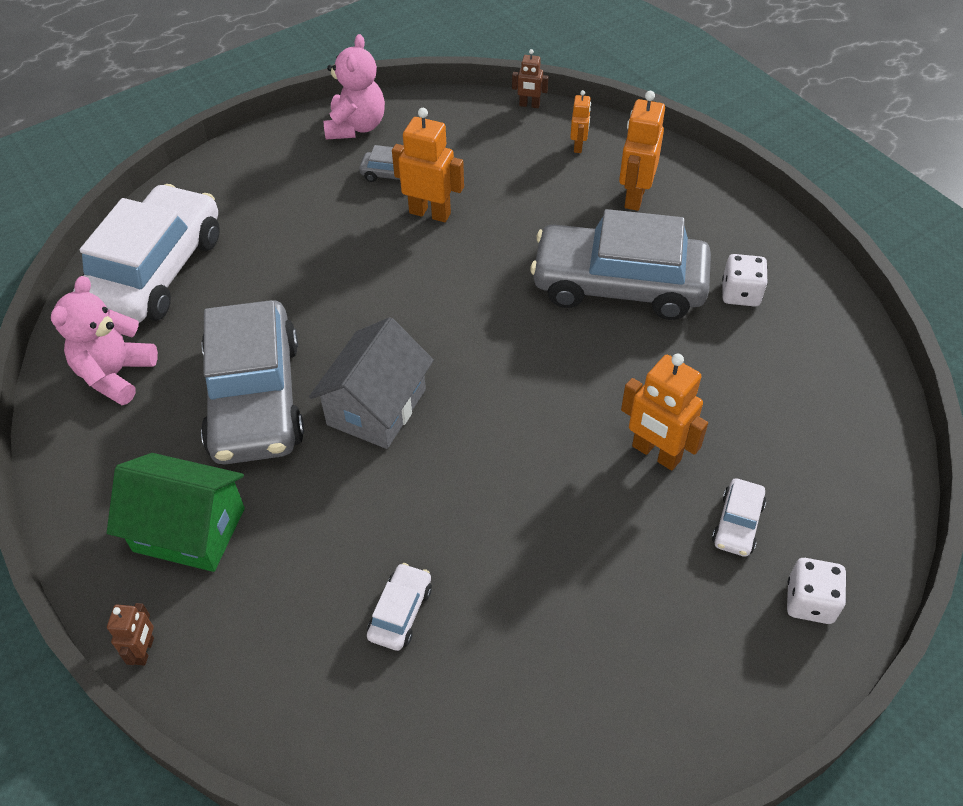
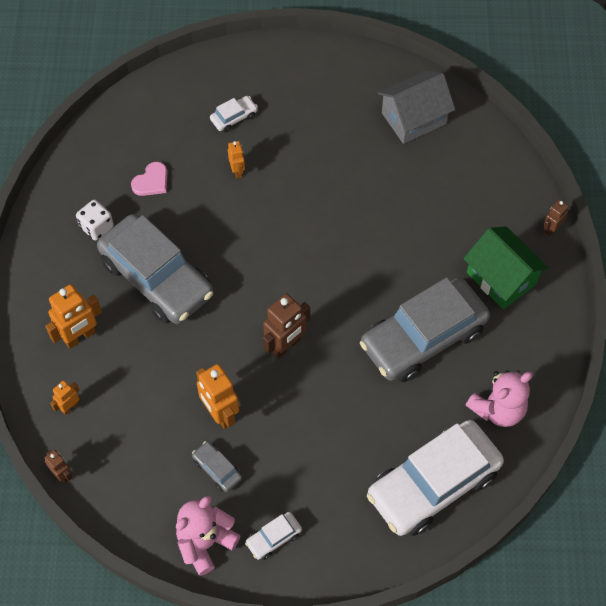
camera: 145 degrees left, 10 degrees up
(255, 398) = (423, 337): grey car -> grey car turned 150 degrees counterclockwise
(376, 407) = (359, 288): grey house -> grey house (414, 118)
(400, 612) = (421, 175): white car -> white car (273, 538)
(414, 302) = (286, 345): none -> brown robot
(656, 453) = (237, 171): orange robot -> orange robot, size x0.55
(742, 376) = (151, 181): none -> pink heart
(809, 602) = (238, 71): white dice -> none

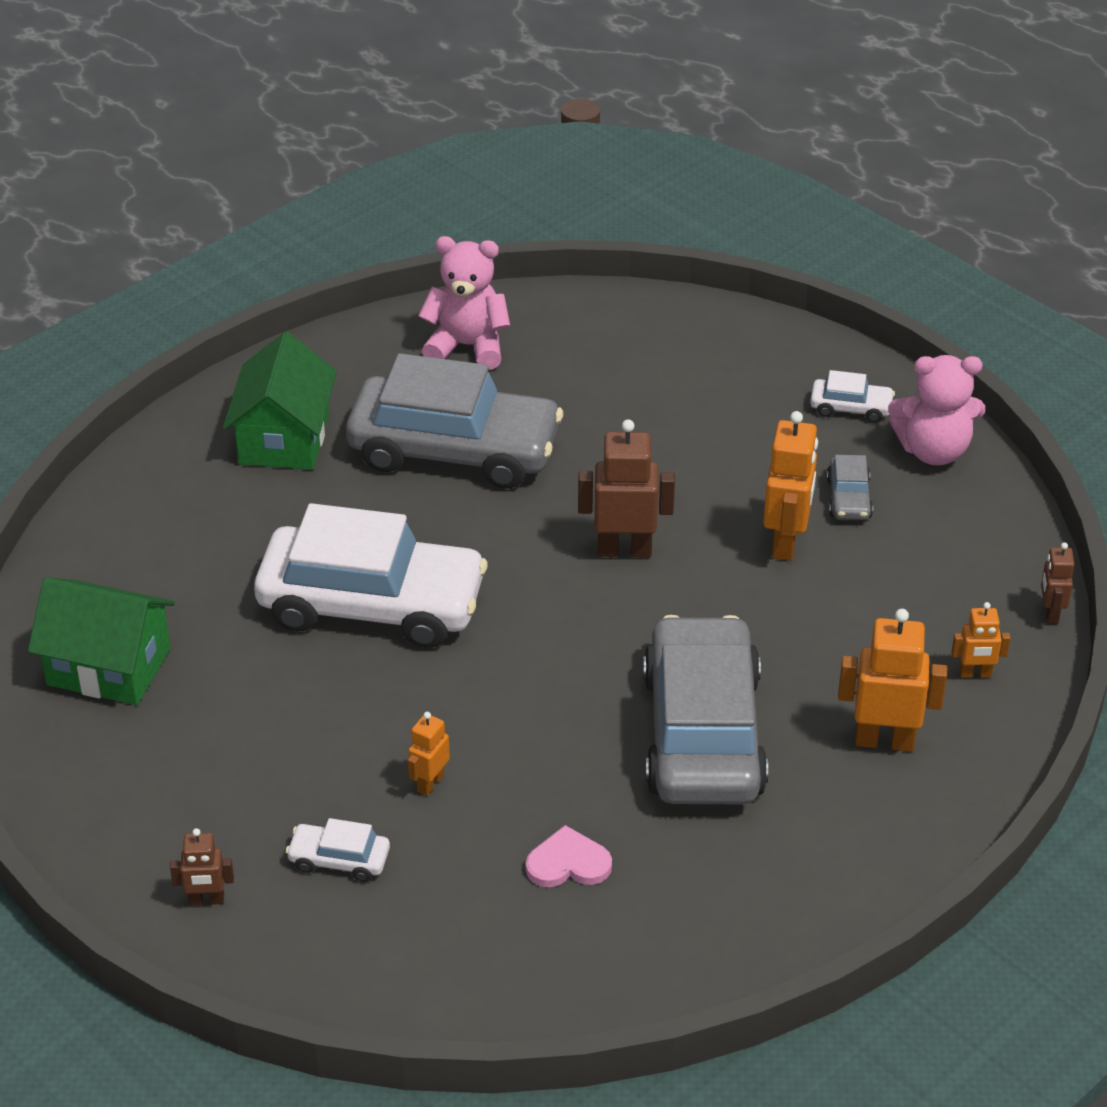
camera: 135 degrees left, 20 degrees down
(96, 227) = (718, 861): white dice -> none
(414, 118) = (109, 666): grey house -> green house
(433, 484) = (622, 340): white car -> white car (372, 604)
(551, 229) = (154, 439): brown robot -> brown robot (206, 900)

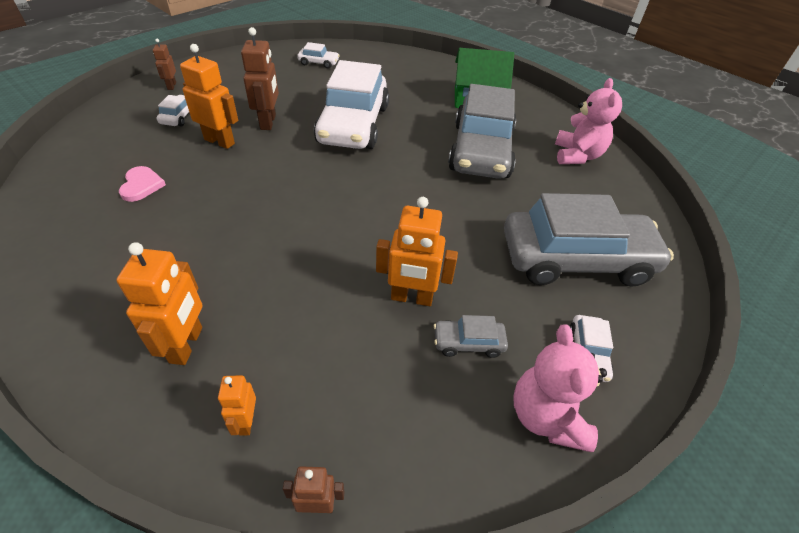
camera: 85 degrees right, 5 degrees up
(109, 666) = (318, 63): green house -> white car
(430, 783) = (220, 141): orange robot -> orange robot, size x1.81
(624, 550) = (399, 214): brown robot -> brown robot (268, 122)
(702, 734) = (224, 243): grey car -> grey car (576, 259)

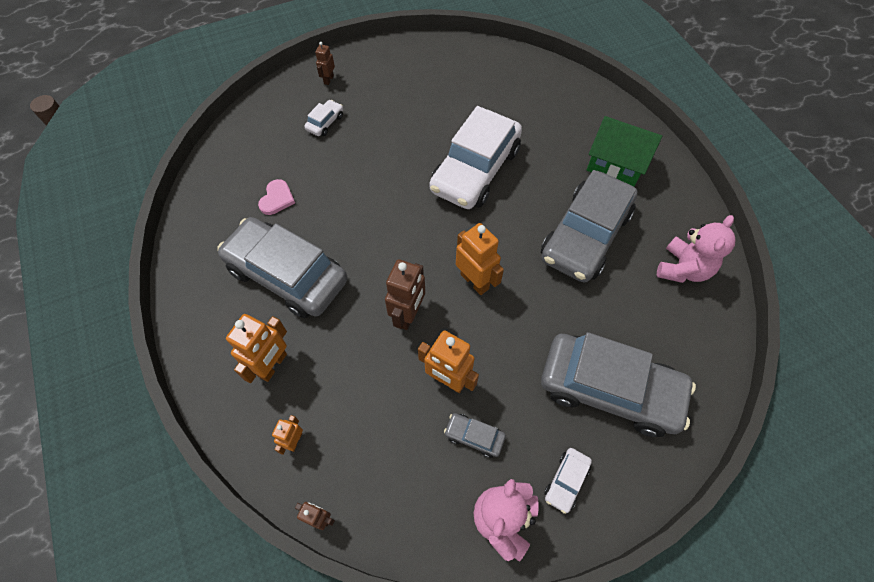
camera: 25 degrees right, 15 degrees up
(177, 250) = (287, 275): none -> grey car
(220, 141) = (350, 163): orange robot -> orange robot (475, 281)
(268, 122) = (399, 148): brown robot -> brown robot (408, 315)
(318, 63) = (473, 73): white car -> none

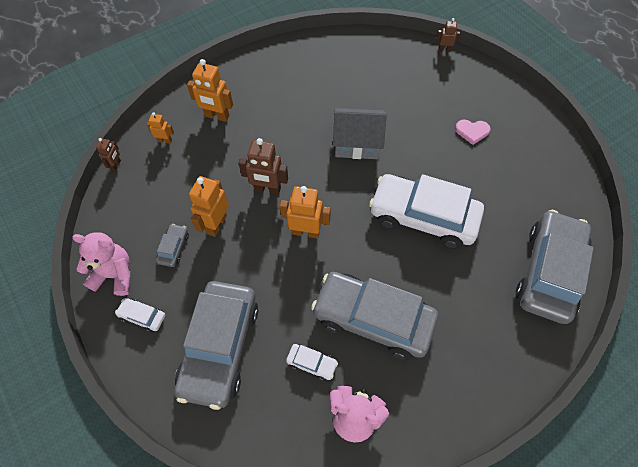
camera: 80 degrees right, 0 degrees up
(277, 199) = (353, 85): pink heart -> pink heart (472, 131)
(287, 275) = (288, 107): grey car -> grey car (548, 272)
(325, 122) = (439, 98): white car -> white car (312, 363)
(328, 79) = (489, 89): brown robot -> brown robot (444, 49)
(365, 211) = (357, 143): none -> grey house
(475, 281) = (305, 232): orange robot -> orange robot turned 120 degrees counterclockwise
(616, 164) = (470, 346): green house -> none

